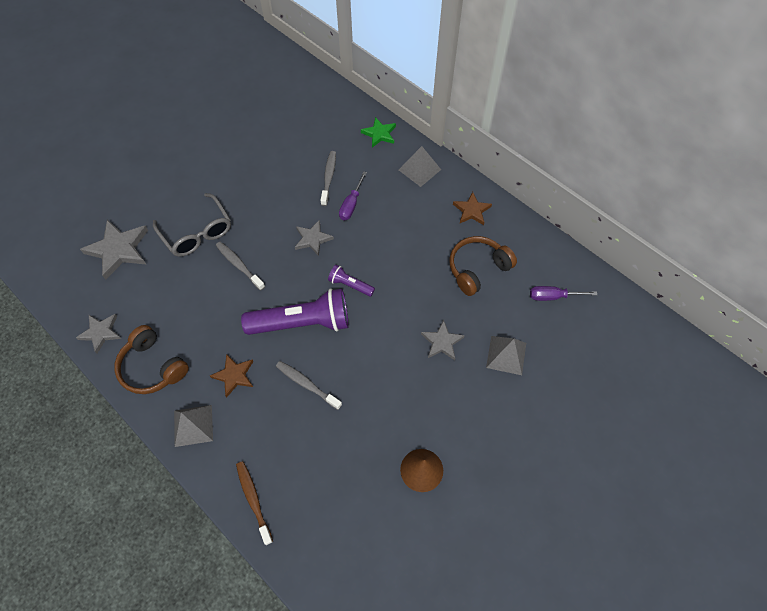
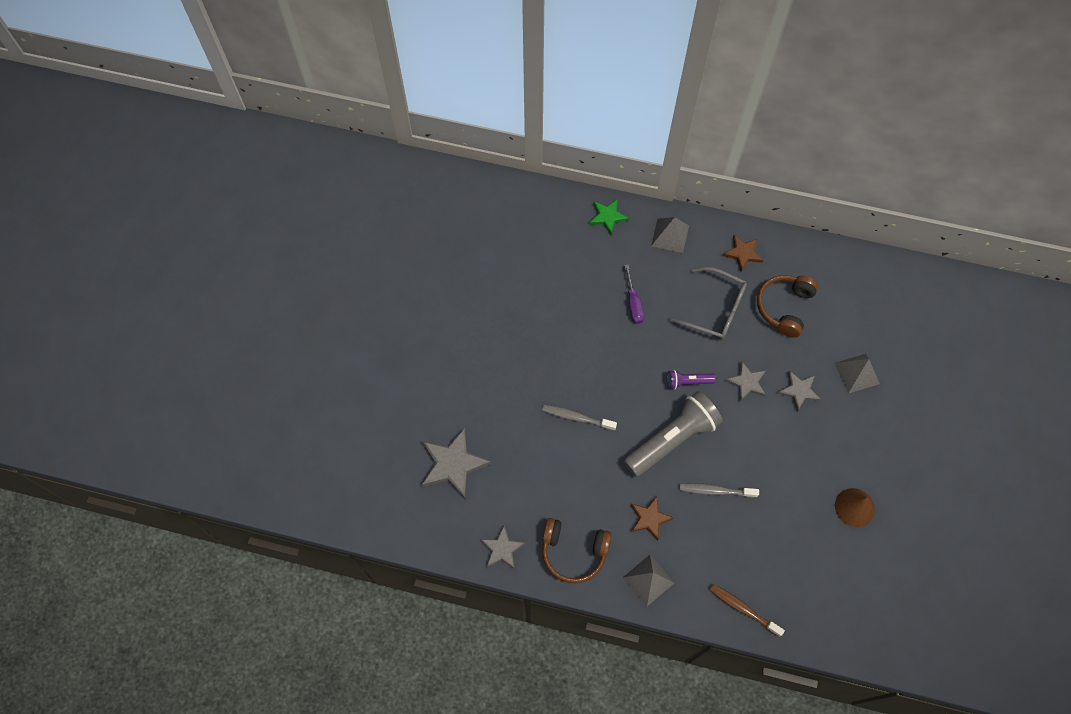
camera: 30 degrees left, 5 degrees up
(197, 233) = (513, 407): grey glasses -> grey glasses (715, 309)
(302, 323) = (672, 439): purple flashlight -> grey flashlight
(312, 239) = (623, 356): grey star -> grey star (747, 382)
(329, 177) = (593, 287): grey toothbrush -> none
(553, 296) = (861, 299): purple screwdriver -> none

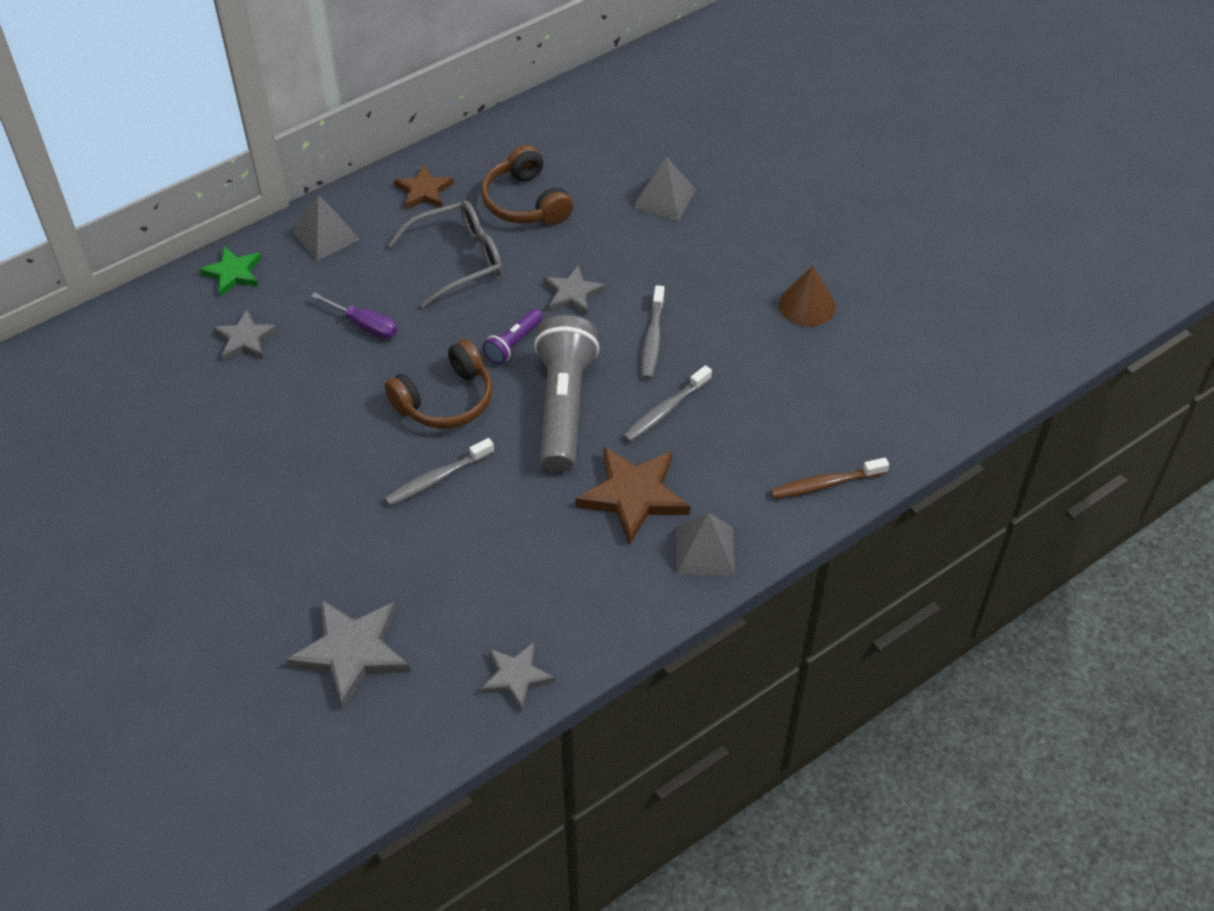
camera: 50 degrees left, 15 degrees down
(574, 552) = (597, 602): brown headphones -> brown headphones (446, 400)
(649, 518) = (633, 496): brown star -> brown star, size x1.65
(755, 447) = (652, 339): none -> grey toothbrush
(799, 391) = (631, 257): grey star -> grey star (245, 339)

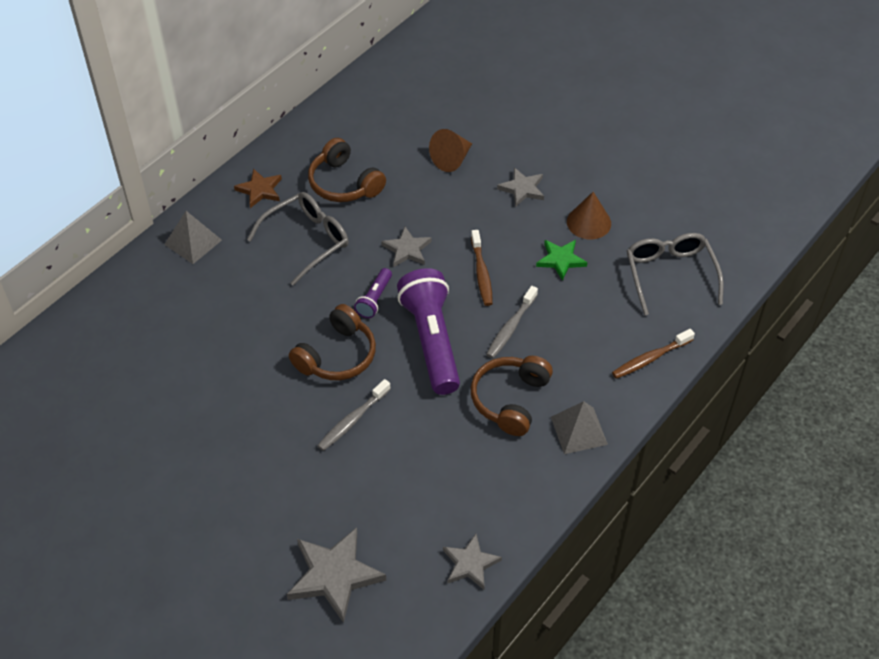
camera: 15 degrees left, 0 degrees up
(233, 273) = (127, 288): green star -> green star (561, 260)
(245, 339) = (157, 340): grey star -> grey star (522, 189)
(364, 325) = (250, 309): purple screwdriver -> none
(564, 406) = (432, 341): grey flashlight -> purple flashlight
(633, 496) = (510, 400): brown star -> brown headphones
(652, 339) = (481, 273): grey toothbrush -> brown toothbrush
(664, 198) = (451, 159): grey pyramid -> brown cone
(887, 388) = (670, 275): none -> grey glasses

